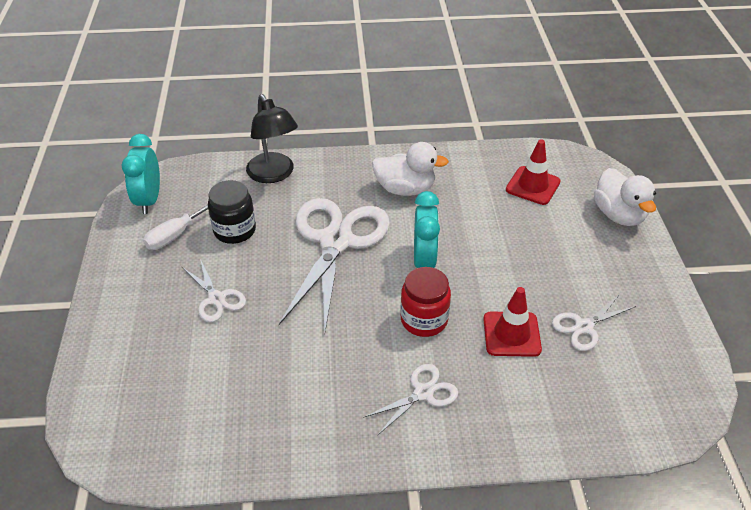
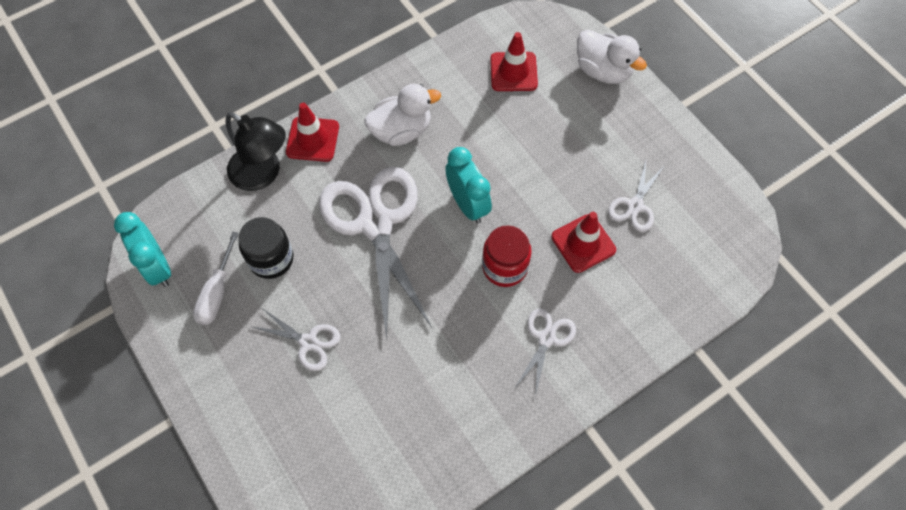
camera: 30 degrees left, 20 degrees up
(329, 168) = (312, 139): none -> red traffic cone

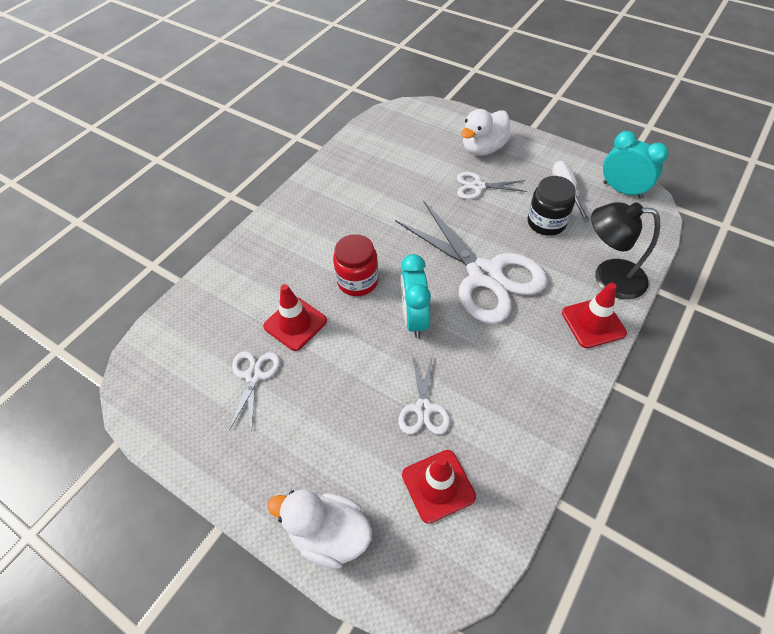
camera: 160 degrees right, 10 degrees down
(401, 131) = (517, 364): white duck -> white duck (483, 148)
(467, 204) = (414, 319): turquoise clock -> turquoise clock turned 45 degrees clockwise
(546, 338) = (304, 245): white scissors -> white scissors (423, 408)

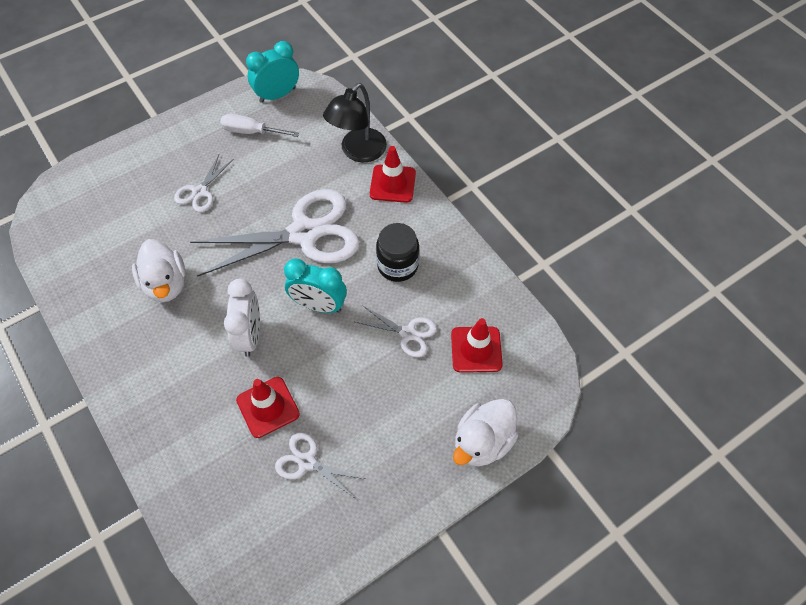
camera: 70 degrees left, 5 degrees up
(358, 281) = (250, 336): red jar -> white clock
(483, 148) = (154, 166): white duck -> white duck (165, 284)
(546, 222) = (277, 163): black jar -> black jar (397, 265)

